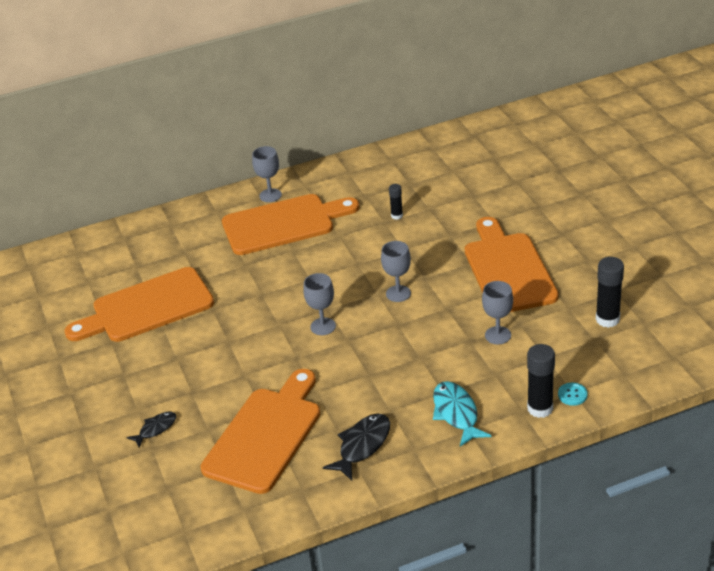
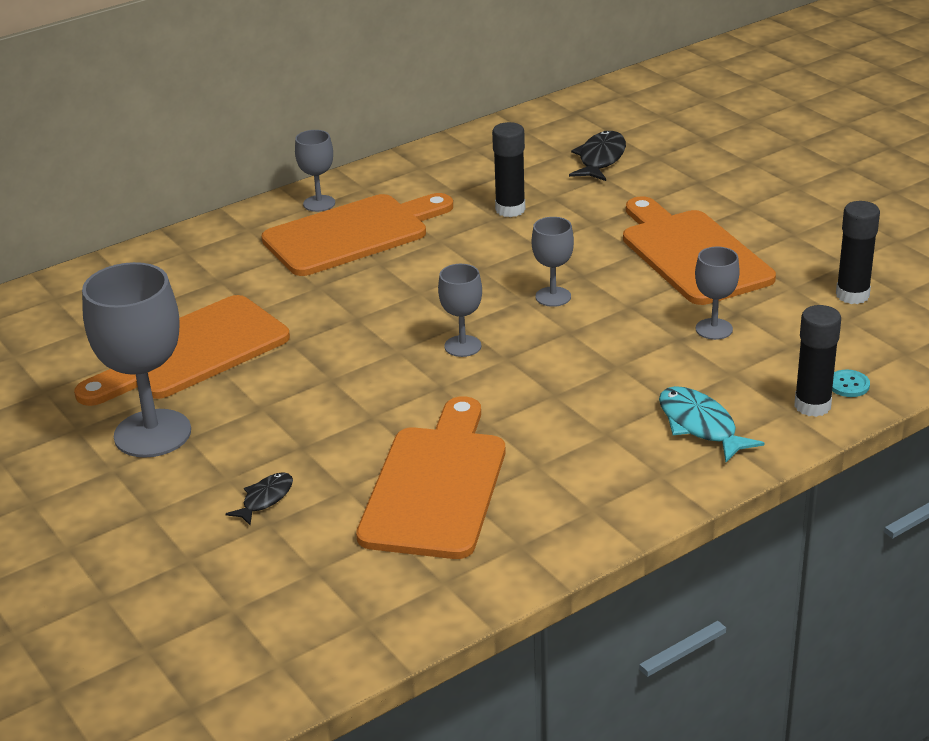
camera: 15 degrees left, 5 degrees down
(103, 368) = (152, 434): none -> grey goblet
(362, 446) = (584, 480): black fish -> black fish (600, 159)
(397, 216) = (510, 209): black glue stick -> black glue stick, size x1.79

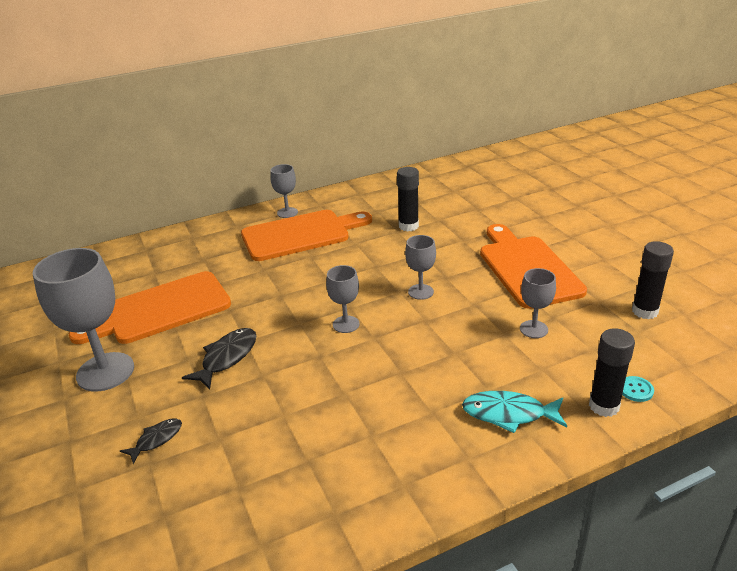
camera: 10 degrees right, 0 degrees up
(435, 486) = (287, 444): orange cutting board -> none
(600, 159) = (477, 196): black fish -> black fish (227, 358)
(700, 425) = (509, 414): turquoise fish -> turquoise fish turned 60 degrees counterclockwise

